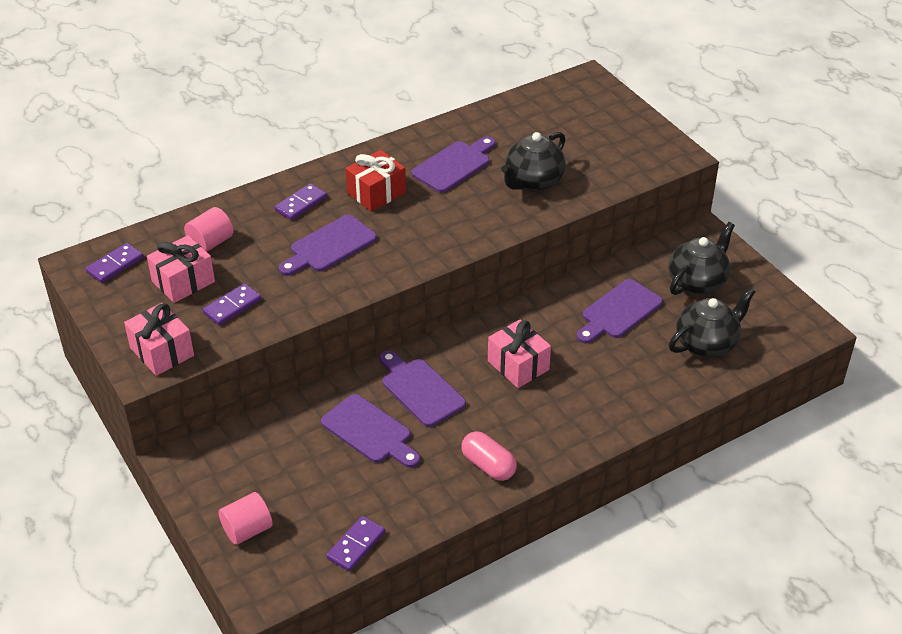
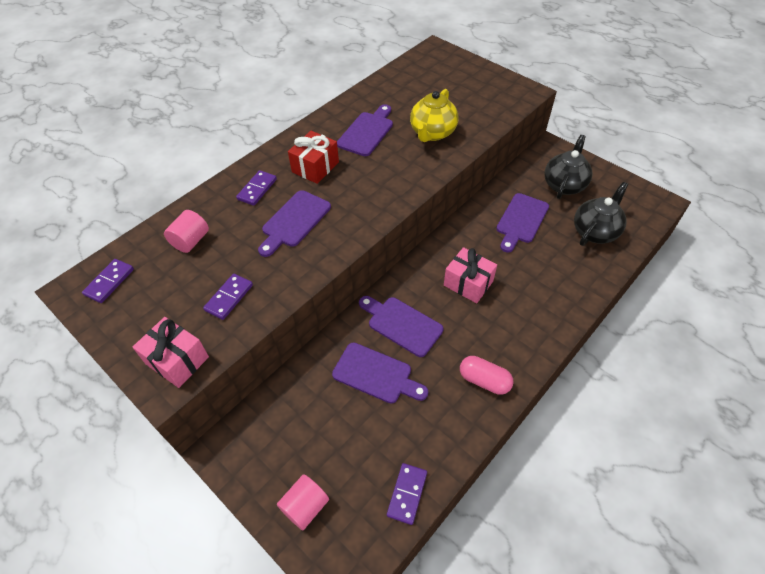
camera: 15 degrees left, 10 degrees up
(183, 282) = (177, 284): pink gift -> none
(533, 182) = (432, 133): black teapot -> yellow teapot

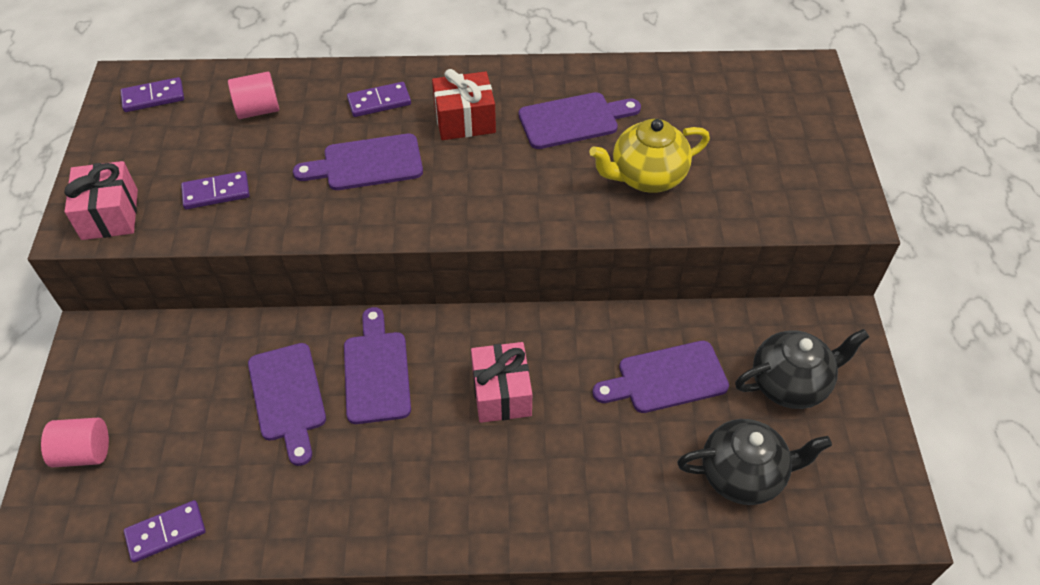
camera: 45 degrees right, 0 degrees up
(484, 380) = (374, 507): pink capsule -> none

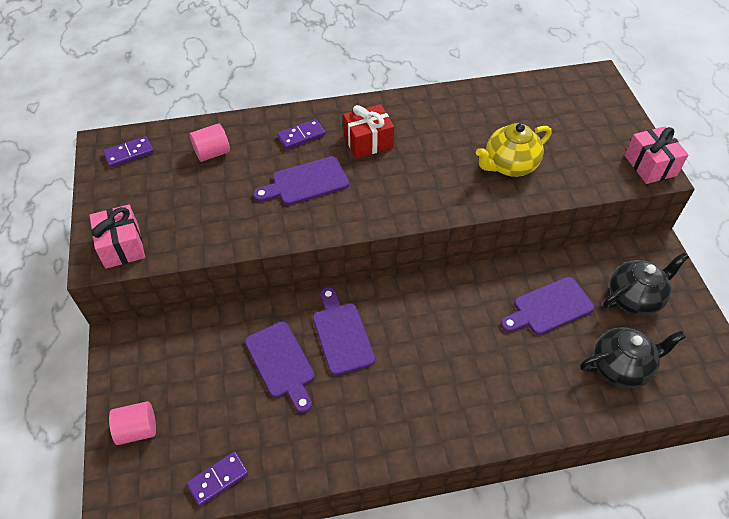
camera: 10 degrees left, 0 degrees up
(216, 193) = (199, 219): purple domino -> none
(502, 393) = (437, 336): pink gift -> pink gift (650, 165)
(574, 120) = (446, 132): purple cutting board -> none

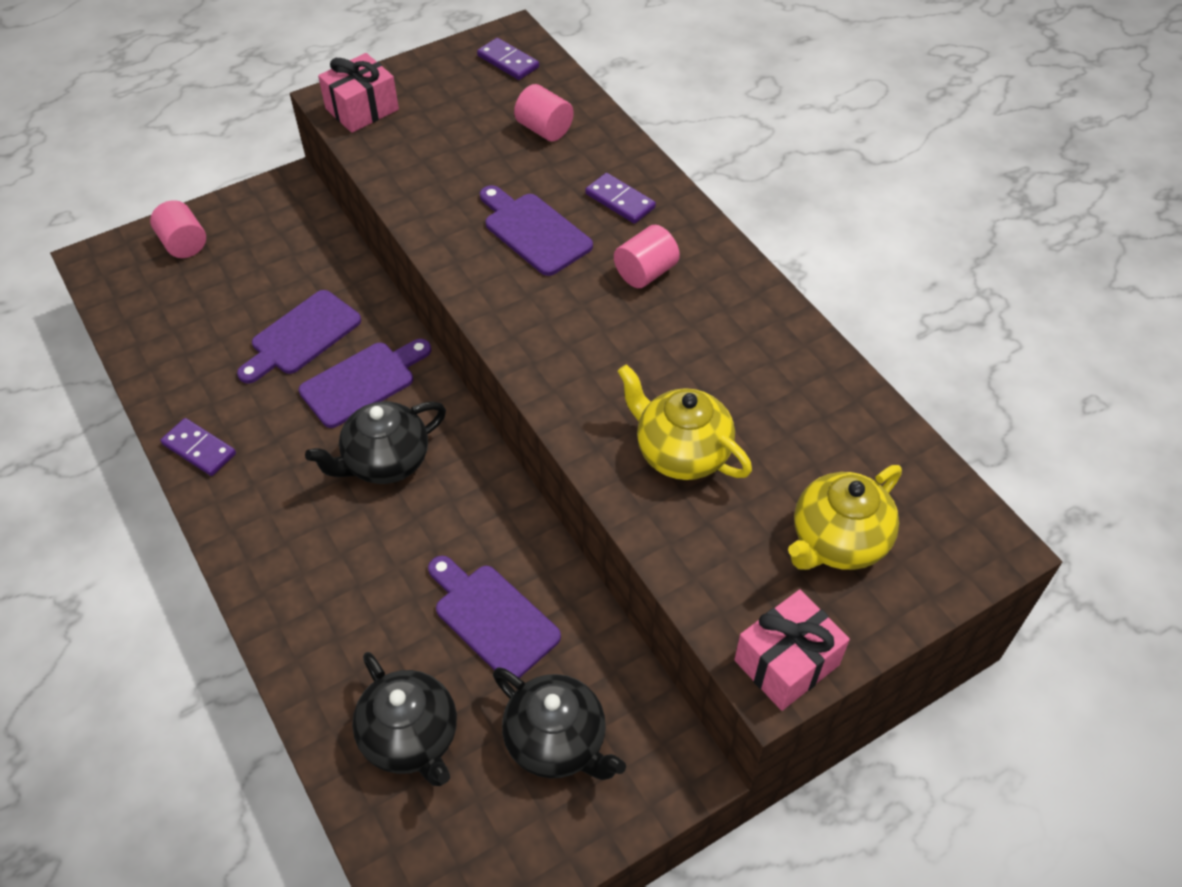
camera: 70 degrees right, 0 degrees up
(218, 479) = (138, 330): purple domino -> purple domino (199, 449)
(368, 142) = (645, 272): red gift -> pink cylinder
(416, 336) = (385, 462): none -> black teapot
(583, 125) = (837, 542): none -> yellow teapot

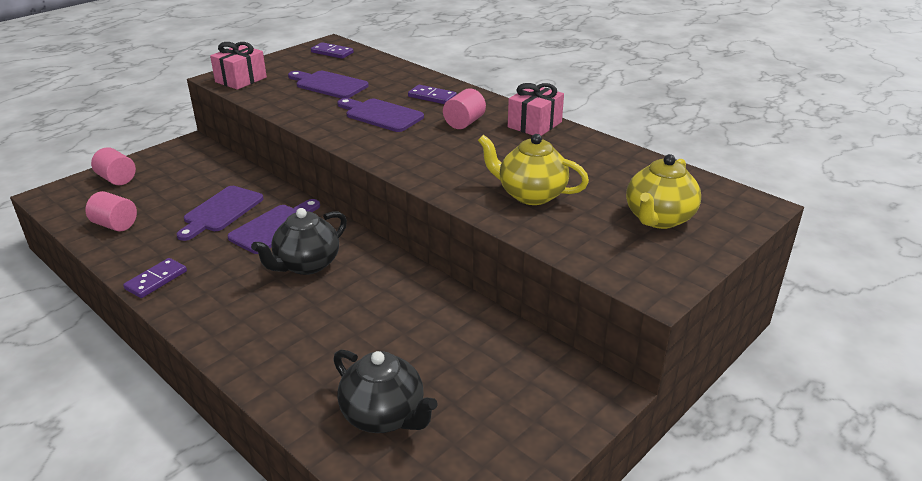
camera: 15 degrees left, 20 degrees down
(199, 449) = (156, 280): purple domino -> purple domino turned 75 degrees counterclockwise
(492, 617) = (420, 334): purple cutting board -> purple cutting board (329, 84)
(544, 129) = (368, 75): pink cylinder -> pink cylinder (115, 225)
(557, 742) = (501, 395): black teapot -> none
(786, 662) = (661, 280): pink gift -> pink gift (534, 124)

